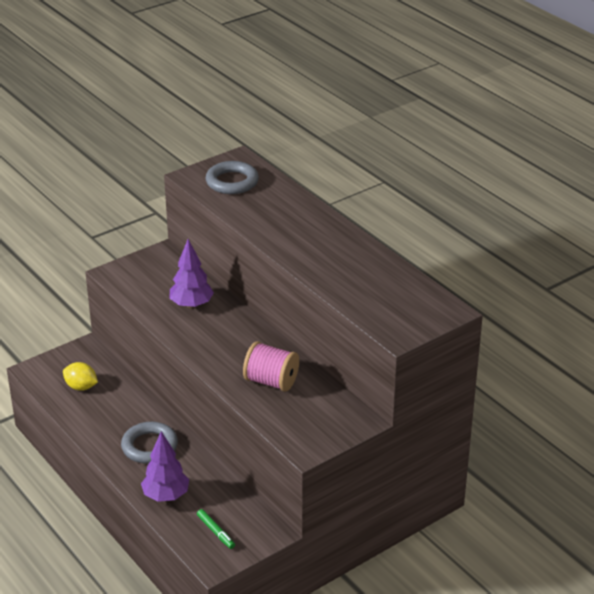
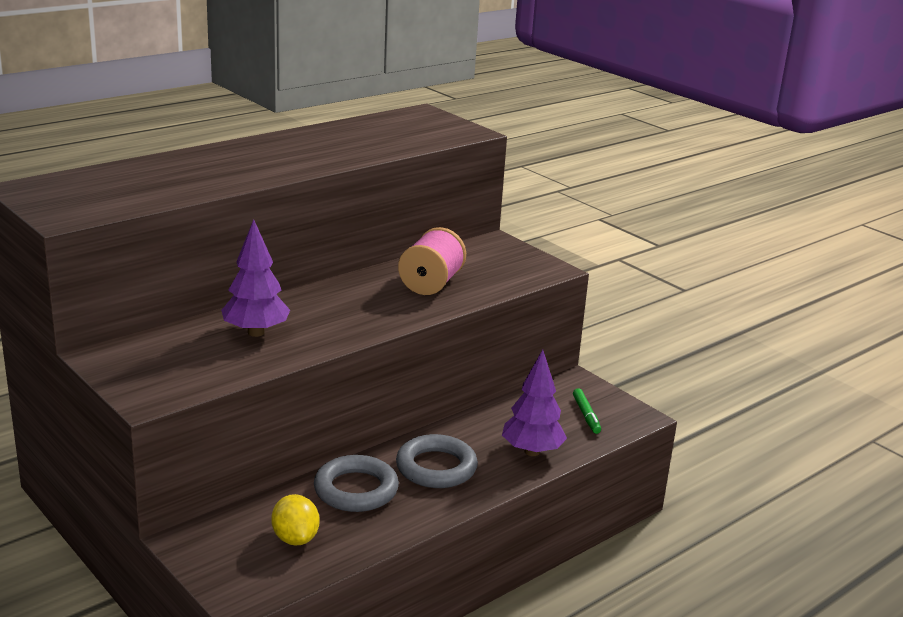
camera: 95 degrees left, 10 degrees down
(81, 387) = (295, 538): yellow lemon -> yellow lemon turned 45 degrees counterclockwise
(216, 532) = (586, 415): green marker -> green marker turned 120 degrees clockwise
(232, 182) = (97, 193): grey ring -> grey ring (356, 490)

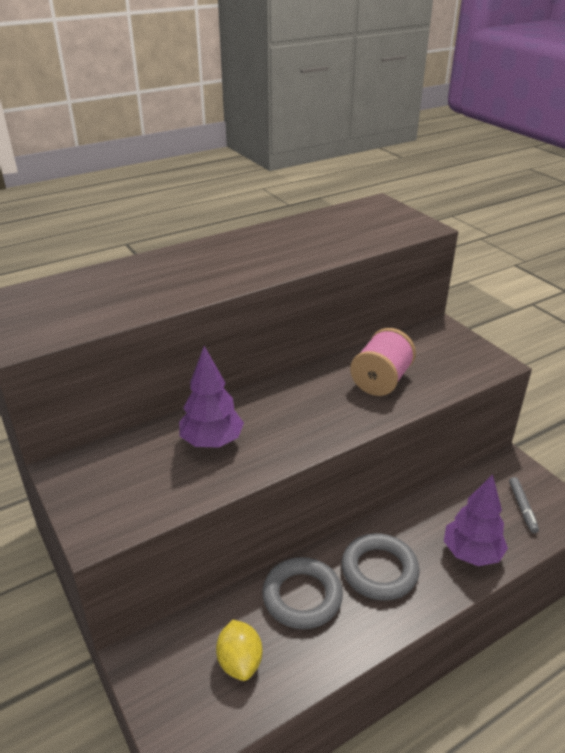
camera: 10 degrees right, 10 degrees up
(586, 415) = (522, 508): green marker -> grey marker

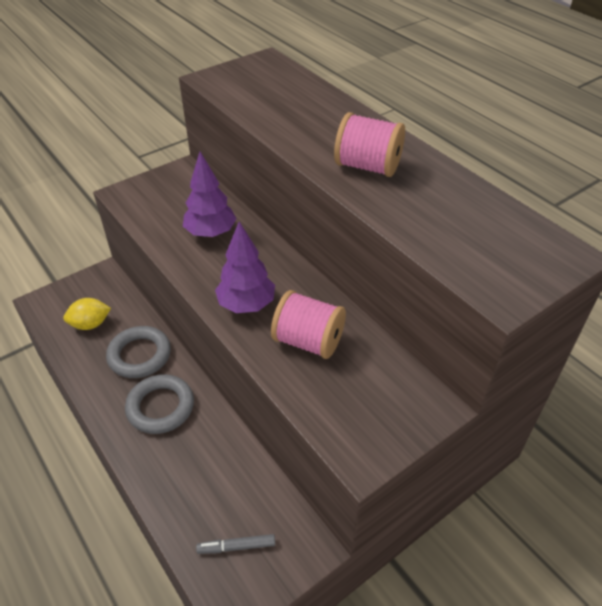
camera: 85 degrees right, 10 degrees up
(258, 257) = (368, 167): none -> pink spool
(471, 553) = (175, 484): purple tree -> purple tree (246, 304)

